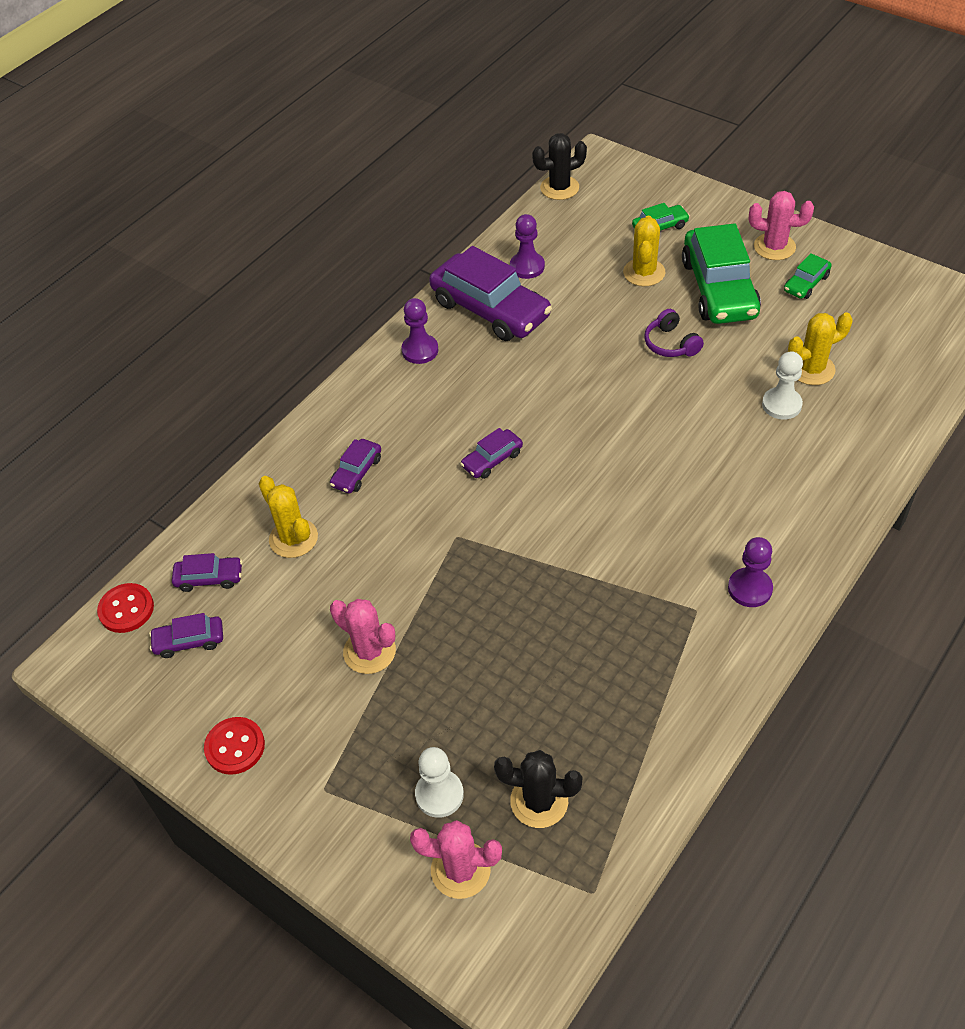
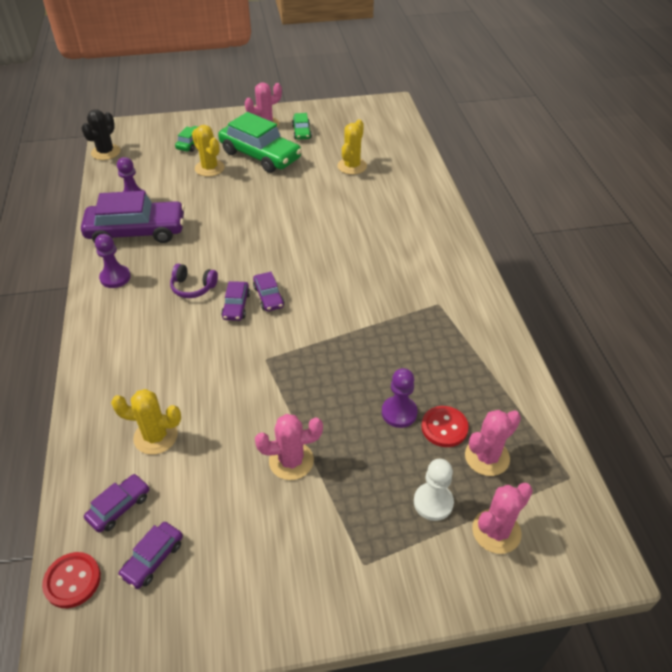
camera: 50 degrees left, 5 degrees down
(235, 747) = (272, 594): red button -> red button (444, 427)
(357, 472) = (154, 368): purple car -> purple car (268, 297)
(539, 801) = (487, 457): black cactus -> pink cactus
(671, 344) = (267, 192): purple headphones -> purple headphones (193, 287)
(750, 589) = (449, 277): purple pawn -> purple pawn (399, 413)
(781, 405) = (358, 189): white pawn -> none

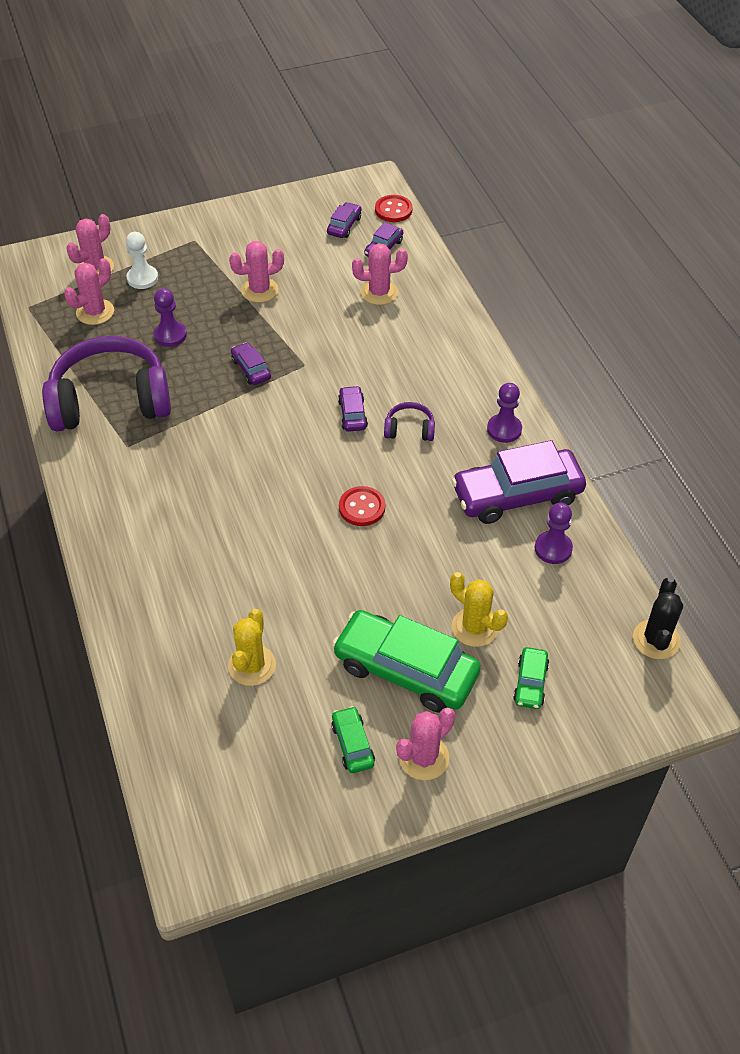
camera: 170 degrees right, 5 degrees up
(156, 436) = (379, 293): yellow cactus -> pink cactus
(268, 297) = (320, 429): purple car -> purple car (251, 369)
(444, 427) = (130, 329): red button -> red button (362, 507)
(457, 346) = (110, 401): none -> purple headphones

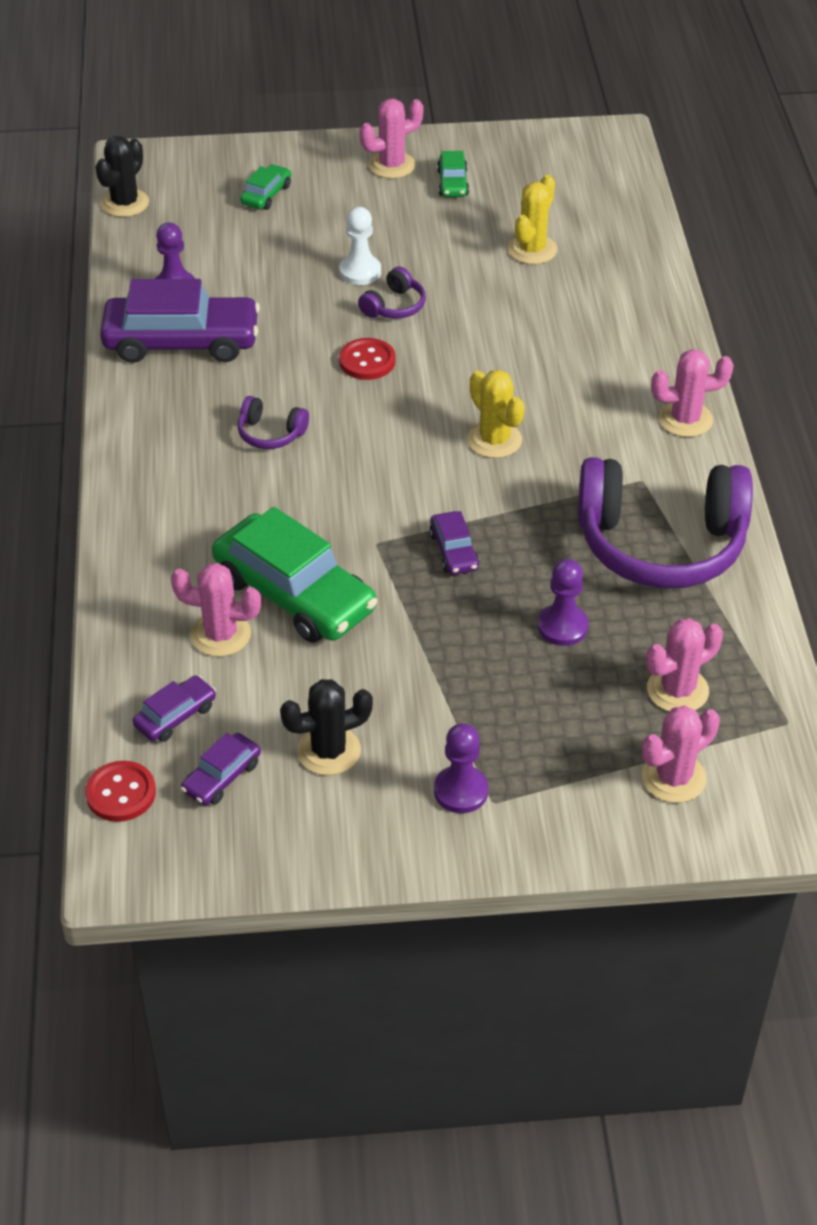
camera: 165 degrees left, 5 degrees down
(142, 278) = (594, 739): white pawn -> white pawn (360, 272)
(260, 290) = (406, 677): pink cactus -> pink cactus (685, 419)
(291, 247) = (329, 751): none -> black cactus
(352, 414) = (335, 465): purple car -> none
(359, 569) = (394, 306): none -> purple headphones
(406, 669) = (381, 222): green car -> green car (294, 594)
(475, 627) = (296, 240): yellow cactus -> yellow cactus (494, 440)
(504, 429) = (152, 412): purple pawn -> purple pawn (461, 791)

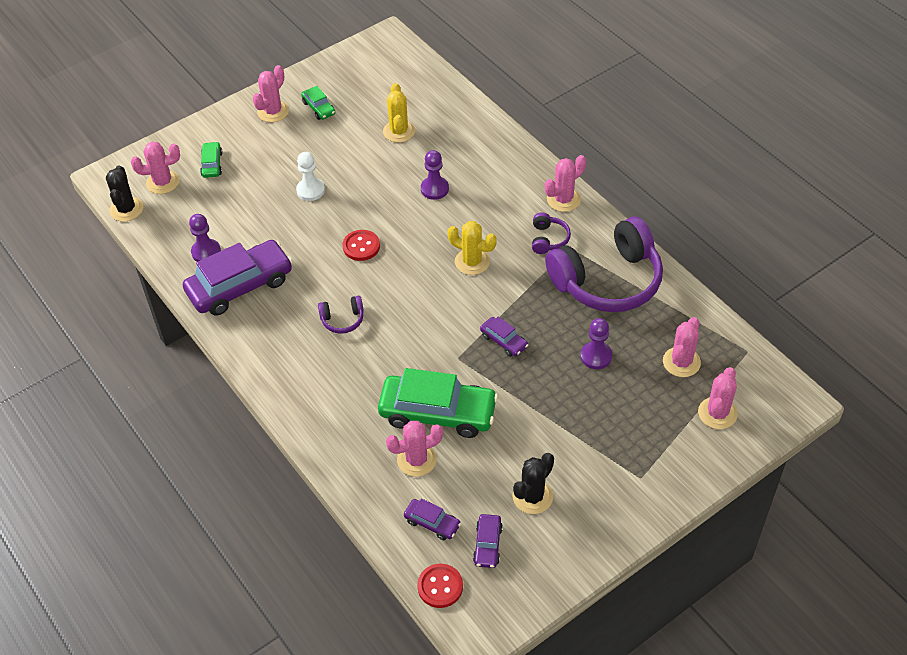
camera: 30 degrees left, 5 degrees up
(175, 716) = (432, 523): purple car -> purple car turned 105 degrees clockwise
(192, 191) = (163, 182): none -> pink cactus
(394, 306) = (348, 204): purple headphones -> purple headphones (548, 239)
(461, 791) = (619, 481): purple pawn -> purple pawn (434, 189)

